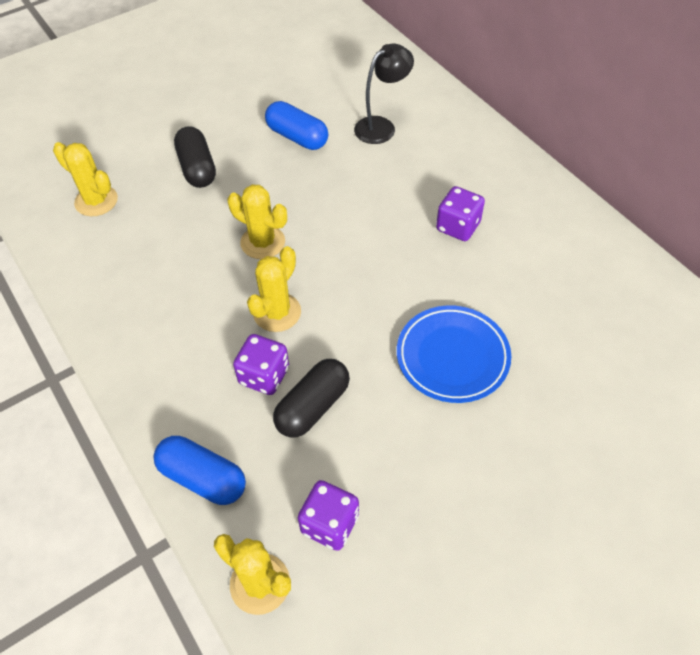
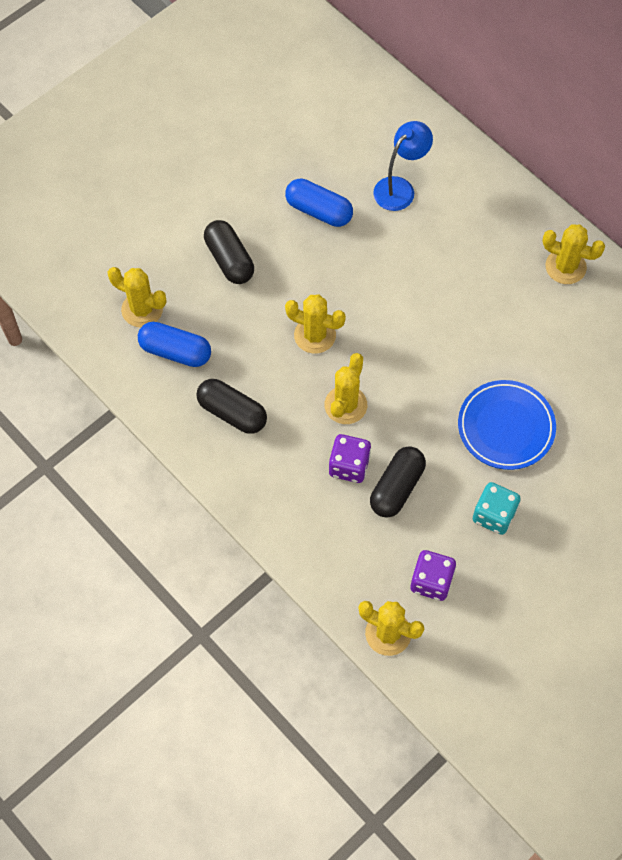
camera: 10 degrees left, 10 degrees up
(152, 305) = (232, 413): none -> black capsule
(203, 478) = (321, 560): blue capsule -> blue capsule (175, 351)
(381, 126) = (400, 188): black lamp -> blue lamp
(422, 453) = (494, 515): none -> turquoise dice
(458, 226) = (492, 296): purple dice -> none
(541, 208) = (565, 267): none -> yellow cactus

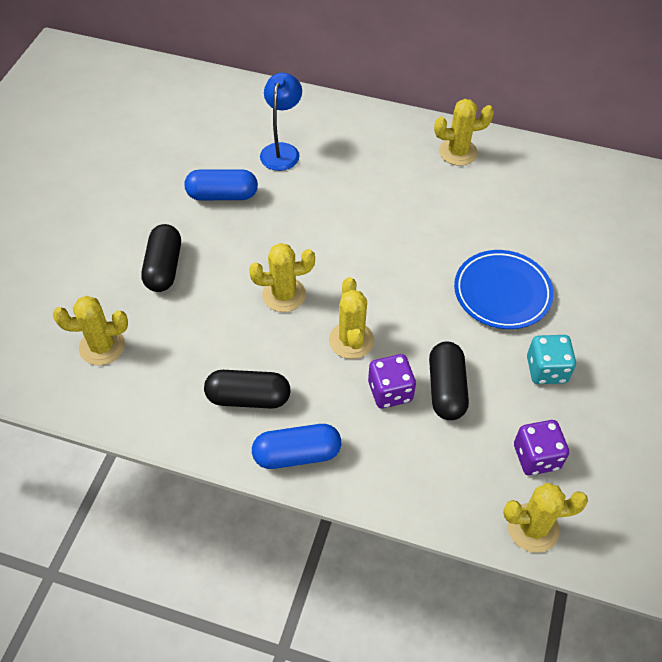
camera: 30 degrees left, 10 degrees down
(175, 351) = (158, 369): blue capsule -> blue capsule (297, 454)
(229, 260) = (164, 267): black capsule -> black capsule turned 60 degrees clockwise

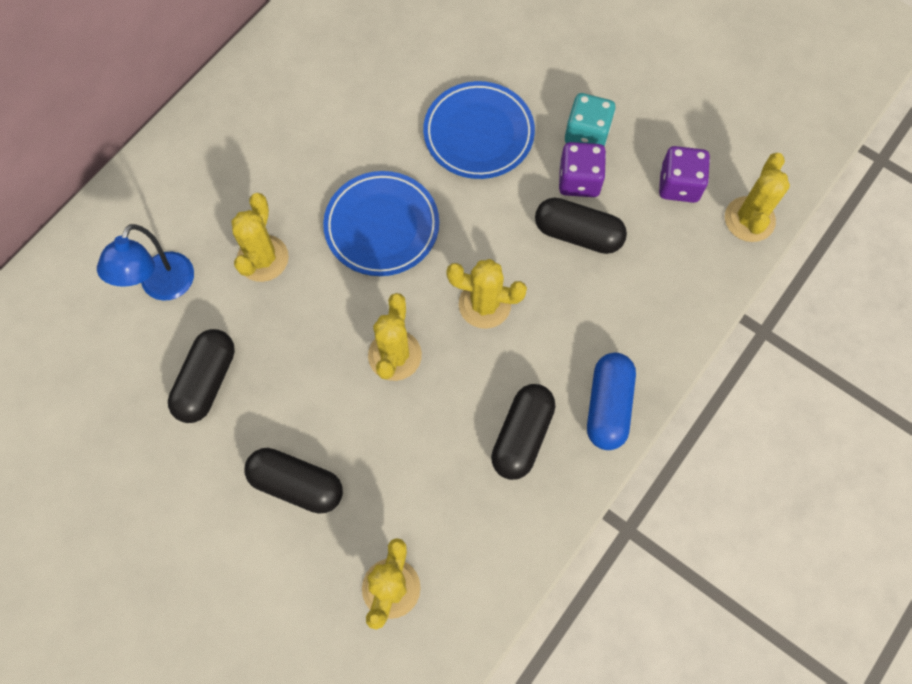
camera: 70 degrees left, 15 degrees up
(222, 195) = (207, 381): blue capsule -> black capsule
(282, 150) = (162, 287): blue lamp -> blue lamp turned 105 degrees counterclockwise
(387, 255) = (382, 226): none -> blue plate
(390, 391) = (562, 288): purple dice -> purple dice (579, 180)
(458, 152) = (260, 95): yellow cactus -> yellow cactus (263, 258)

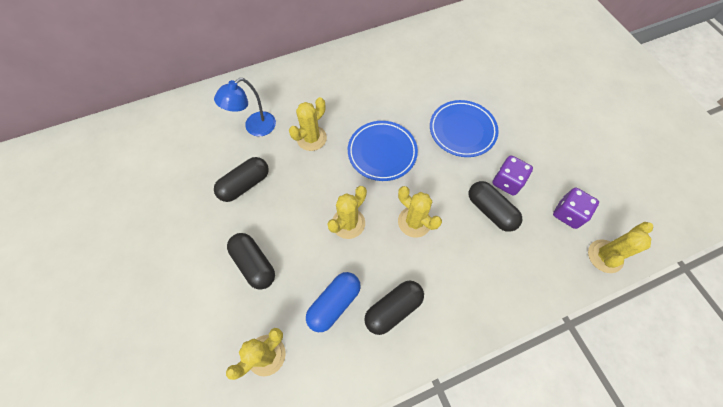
camera: 30 degrees right, 5 degrees down
(586, 134) = (525, 159): turquoise dice -> none
(608, 406) = (455, 321): blue capsule -> blue capsule (334, 303)

